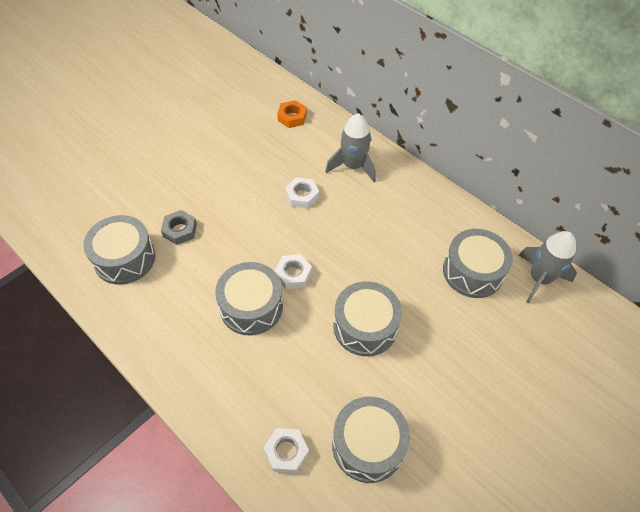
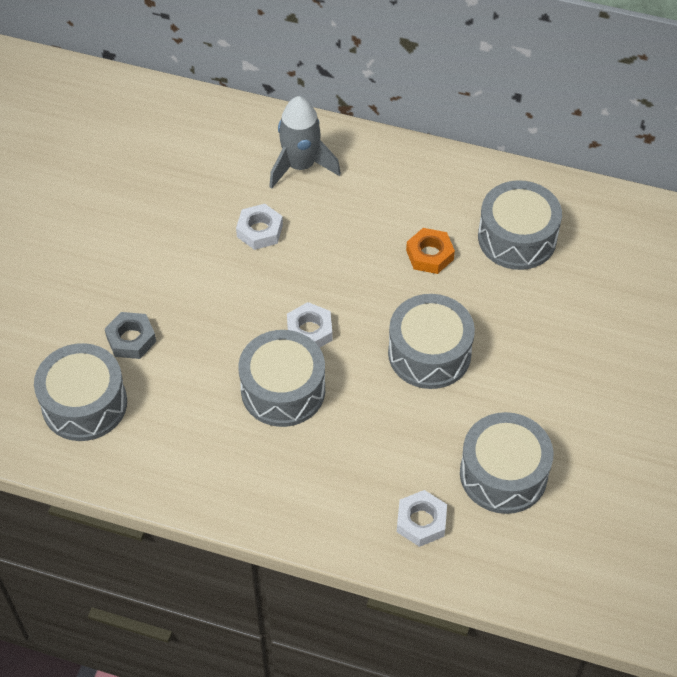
camera: 25 degrees left, 0 degrees up
(292, 117) = (179, 130): orange nut -> orange nut (429, 255)
(539, 279) = (595, 214): grey rocket -> none

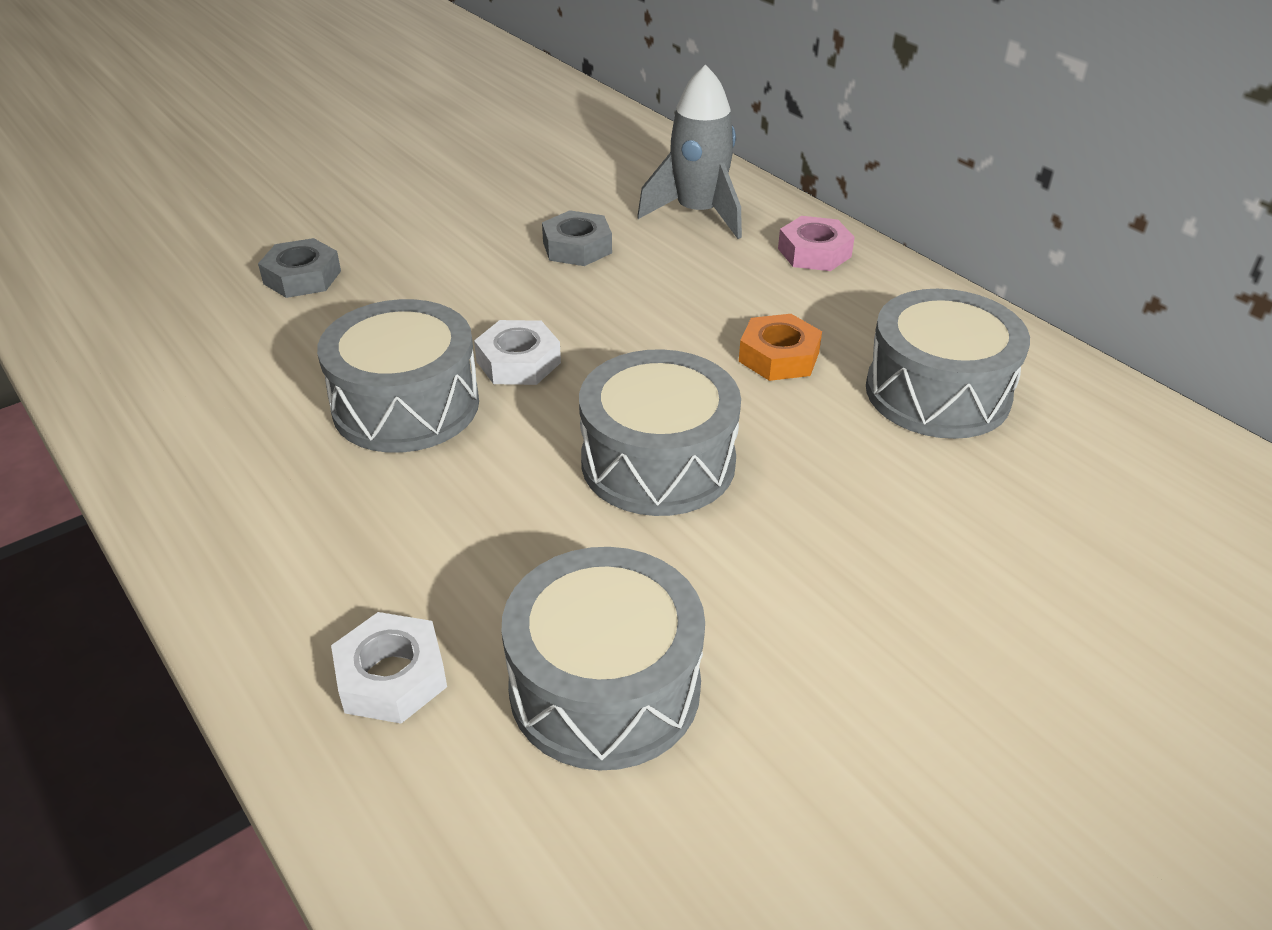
camera: 35 degrees right, 15 degrees down
(84, 404) = (169, 309): grey drum -> none
(259, 231) = (577, 247): white nut -> grey nut
(388, 165) = (814, 252): none -> pink nut

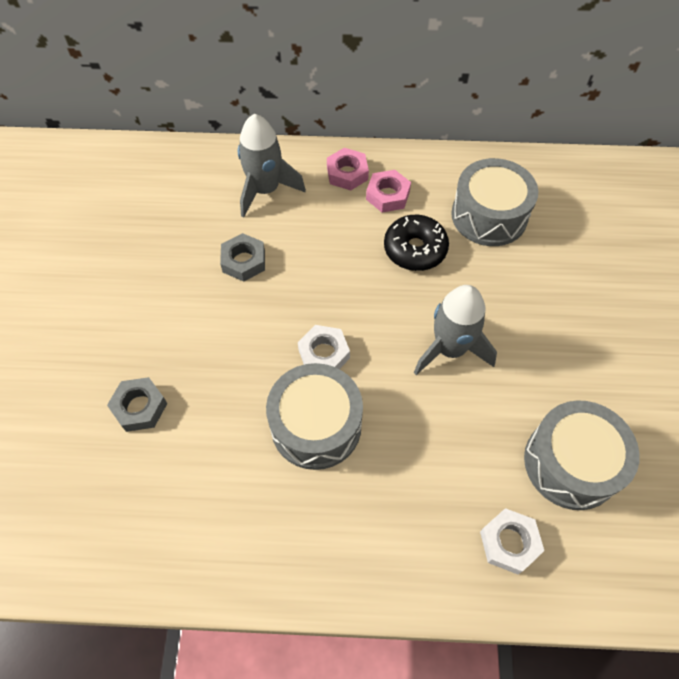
camera: 50 degrees left, 20 degrees up
(658, 462) = (450, 349): grey drum -> grey rocket
(779, 357) = (415, 249): orange nut -> black donut
(830, 296) = (387, 195): none -> pink nut

